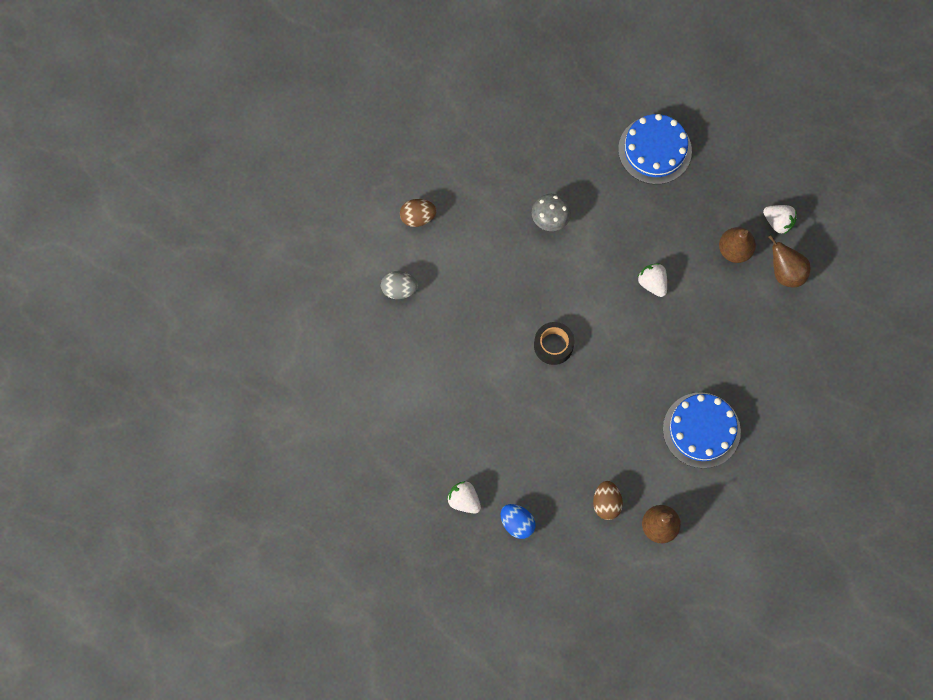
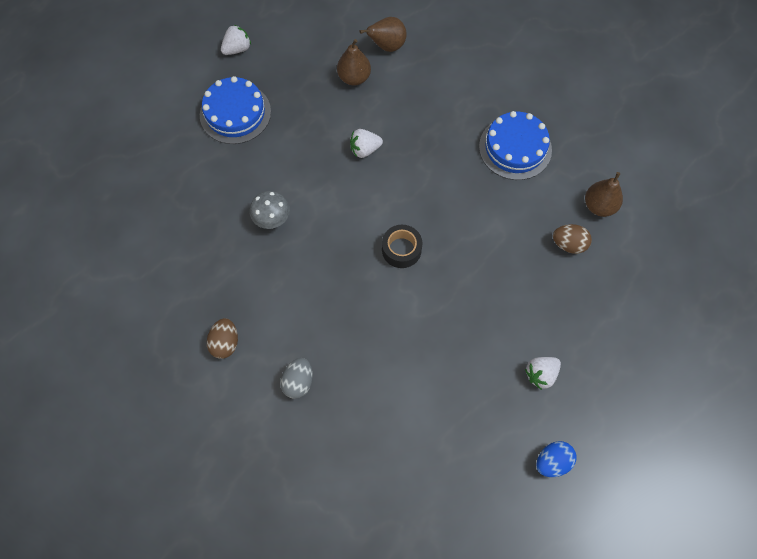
camera: 75 degrees left, 5 degrees down
(517, 523) = (574, 329): blue egg -> blue egg (552, 461)
(778, 222) = (339, 39): white strawberry -> white strawberry (237, 49)

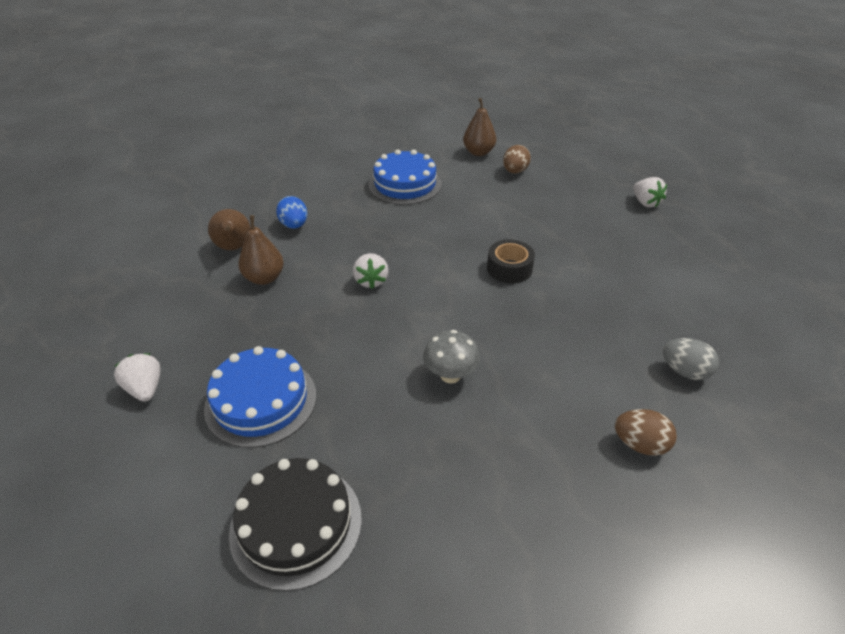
camera: 80 degrees left, 25 degrees down
(152, 156) = (296, 524): none -> black cake
(552, 461) = (728, 208): blue egg -> blue egg (294, 225)

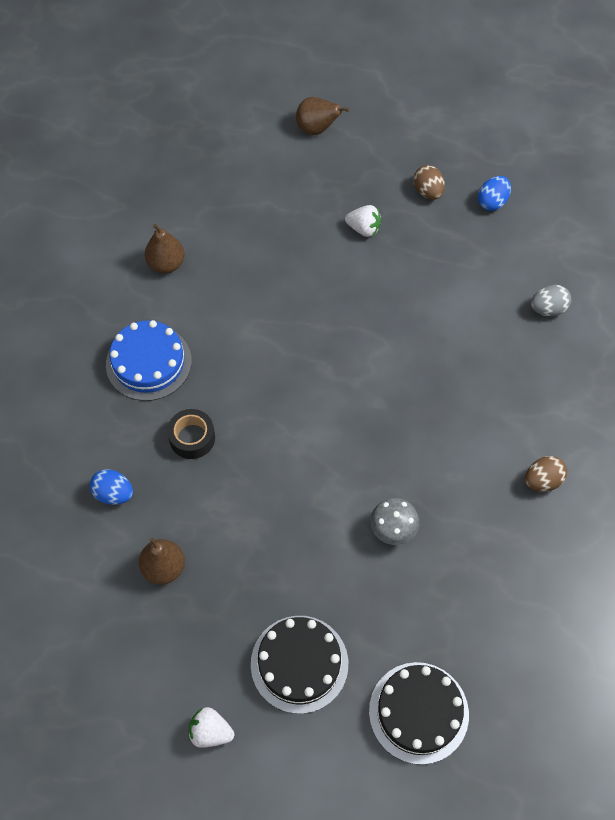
camera: 45 degrees left, 20 degrees up
(234, 248) = (96, 562): brown pear -> brown pear (317, 129)
(261, 401) = (299, 663): blue cake -> black cake
(371, 281) = (248, 496): white strawberry -> none
(509, 268) = (334, 394): black tape -> black tape (192, 438)
(515, 171) = (225, 268): brown egg -> brown egg (428, 192)
(684, 371) = (522, 397): grey egg -> grey egg (548, 309)
(785, 242) = (492, 202): none -> blue egg

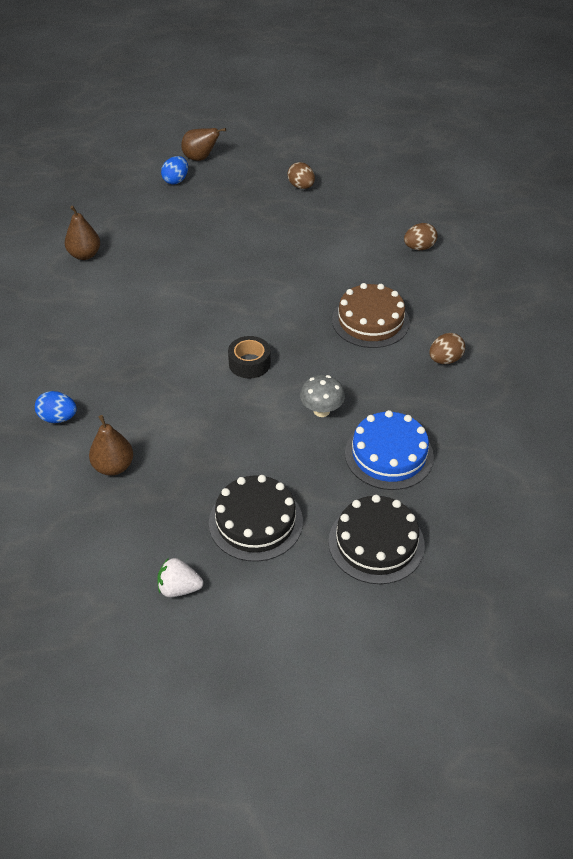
camera: 10 degrees left, 15 degrees down
(148, 362) = (78, 322): blue cake -> blue cake (389, 454)
(192, 438) = (126, 369): black tape -> black tape (249, 363)
(363, 229) = (252, 214): white strawberry -> none
(470, 411) = (370, 321): none -> brown cake
(492, 202) = (356, 187): blue egg -> blue egg (176, 180)
(548, 309) = (419, 248): grey egg -> brown egg

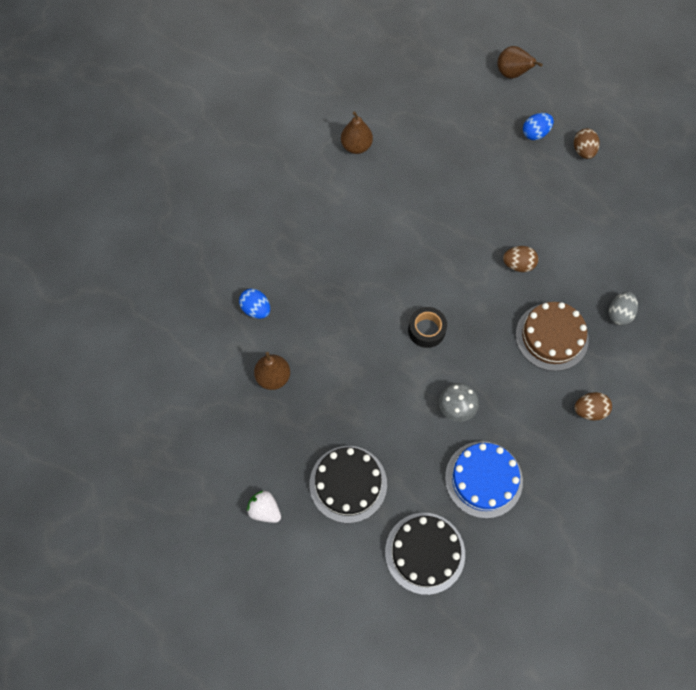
camera: 30 degrees right, 20 degrees up
(176, 180) = (476, 92): blue egg -> blue egg (535, 133)
(417, 282) = (619, 314): none -> grey egg
(419, 248) = (646, 275): brown egg -> brown egg (518, 265)

